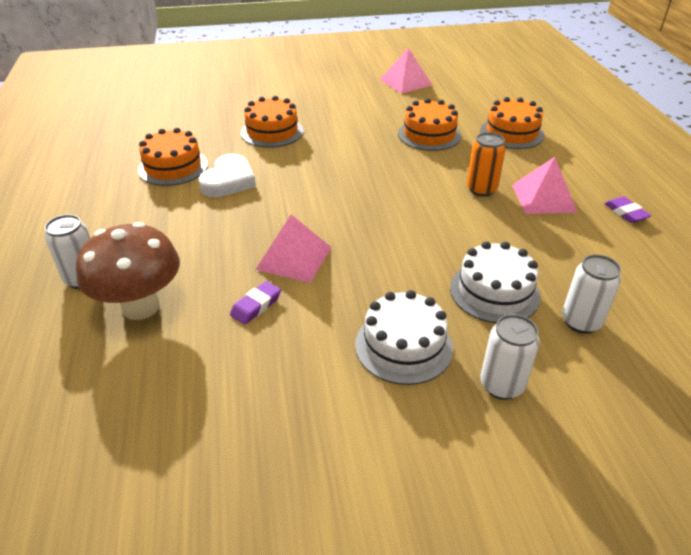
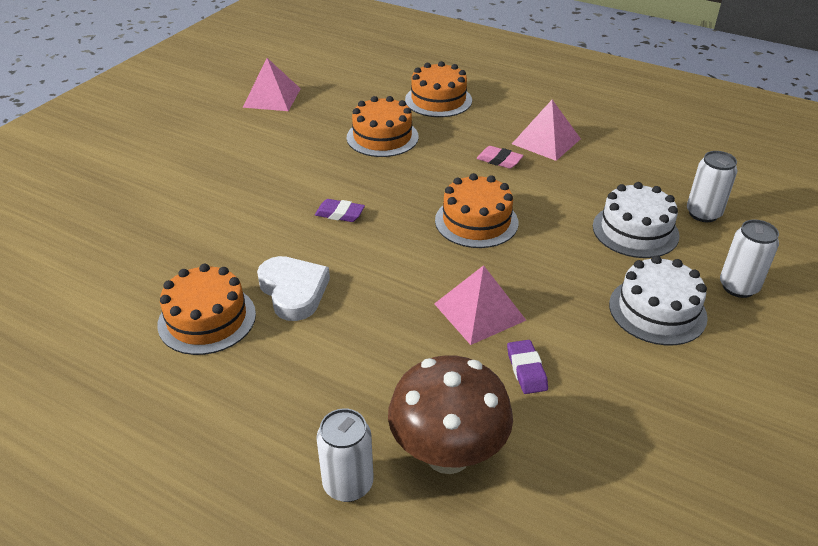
camera: 50 degrees left, 0 degrees up
(272, 132) = (239, 218): orange cake -> orange cake (476, 221)
(481, 189) = (499, 160): orange can -> pink eraser
(625, 213) = (604, 121): purple eraser -> purple eraser (340, 214)

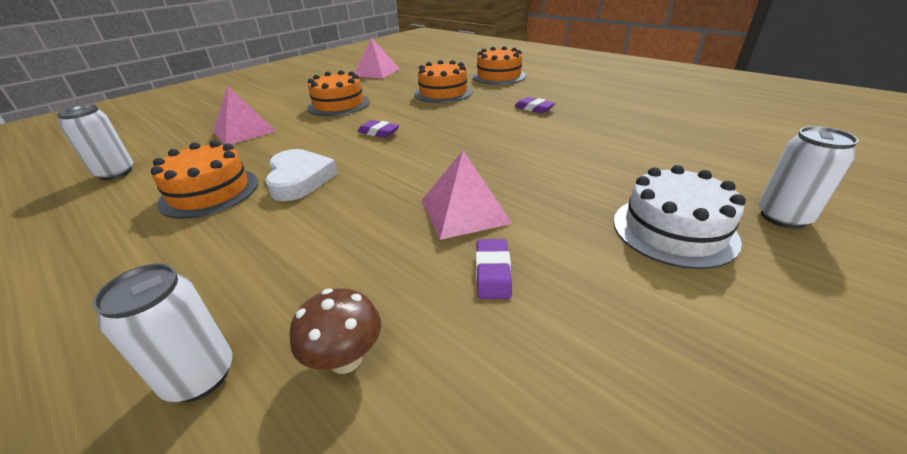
camera: 15 degrees right, 5 degrees down
(448, 454) = (346, 359): brown mushroom -> brown mushroom, size x0.52
(476, 221) = (495, 144): orange cake -> orange cake (339, 104)
(499, 160) = (534, 108): pink eraser -> purple eraser
(546, 141) = (580, 99): pink pyramid -> pink pyramid (244, 131)
(635, 230) = (656, 160): white cake -> none
(703, 214) = (735, 152): white can -> white can (116, 173)

